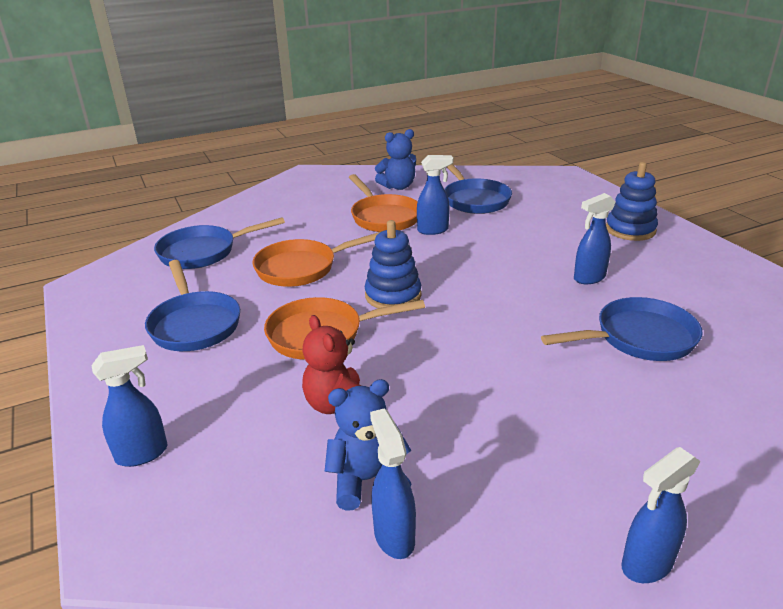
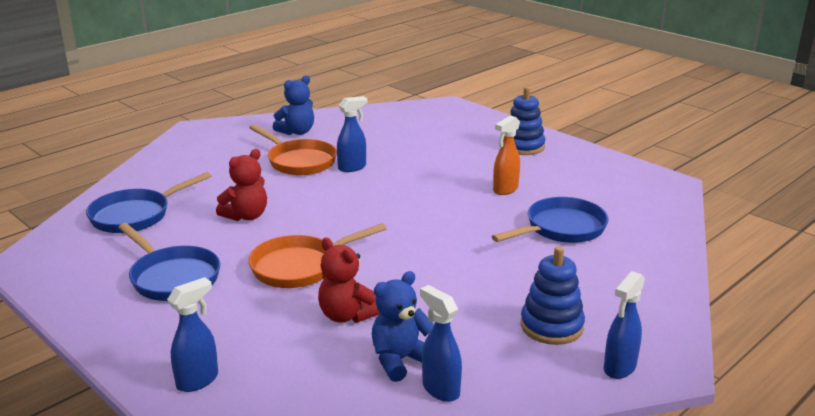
camera: 20 degrees left, 5 degrees down
(301, 268) = (246, 216): orange pan -> red teddy bear
(393, 295) = (346, 227): blue stacking toy -> blue stacking toy (551, 326)
(474, 200) = (376, 136): blue pan -> none
(588, 278) = (505, 190): blue spray bottle -> orange spray bottle

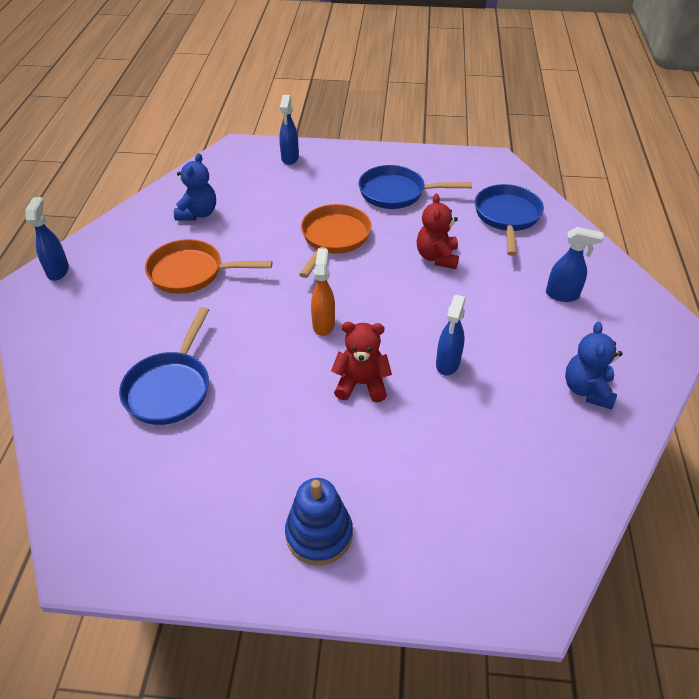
camera: 140 degrees right, 20 degrees up
(299, 161) = (505, 342): orange pan -> orange pan (191, 272)
(347, 315) = (259, 222): red teddy bear -> red teddy bear (361, 384)
(440, 389) = (160, 210): blue spray bottle -> blue spray bottle (562, 295)
(505, 190) = (267, 419): orange spray bottle -> orange spray bottle (323, 324)
(551, 326) = (119, 279): blue stacking toy -> none

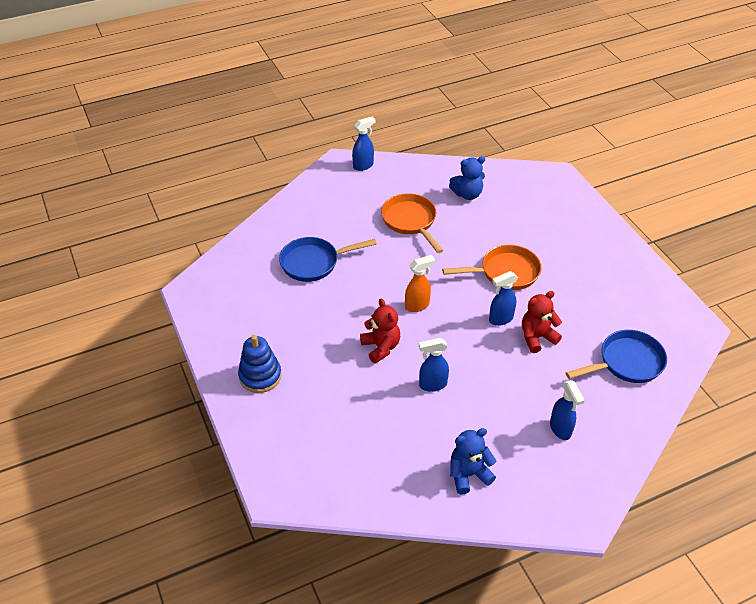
camera: 60 degrees right, 0 degrees up
(290, 158) = (572, 207): blue spray bottle -> blue spray bottle (500, 319)
(396, 193) = (591, 284): blue pan -> none

